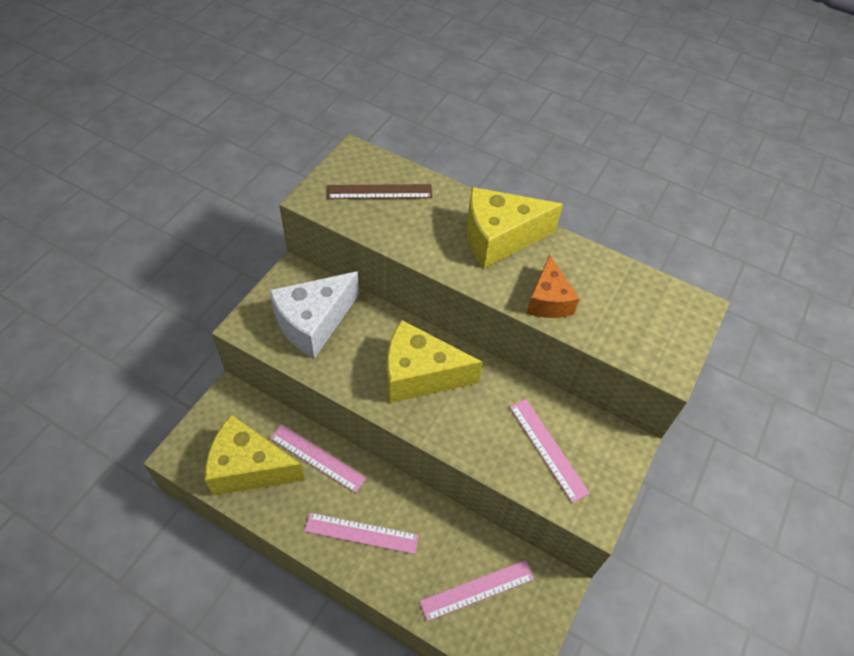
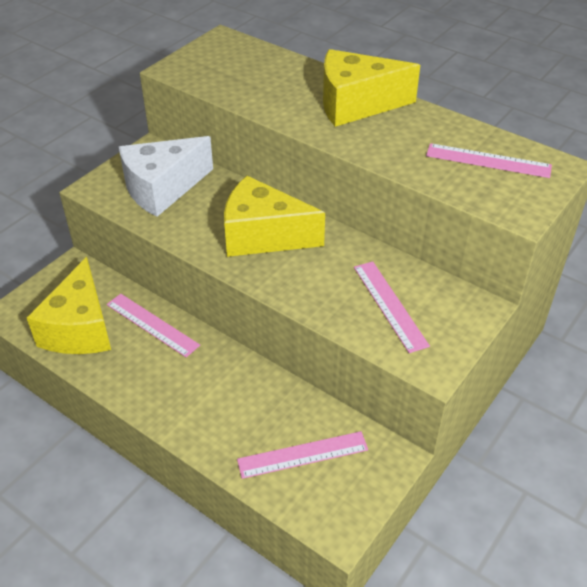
camera: 10 degrees right, 10 degrees down
(249, 468) = (80, 328): yellow cheese -> yellow cheese turned 105 degrees counterclockwise
(361, 533) = (185, 393): pink ruler -> pink ruler (488, 161)
(379, 192) = (241, 66): brown ruler -> none
(548, 300) = (398, 154): orange cheese -> none

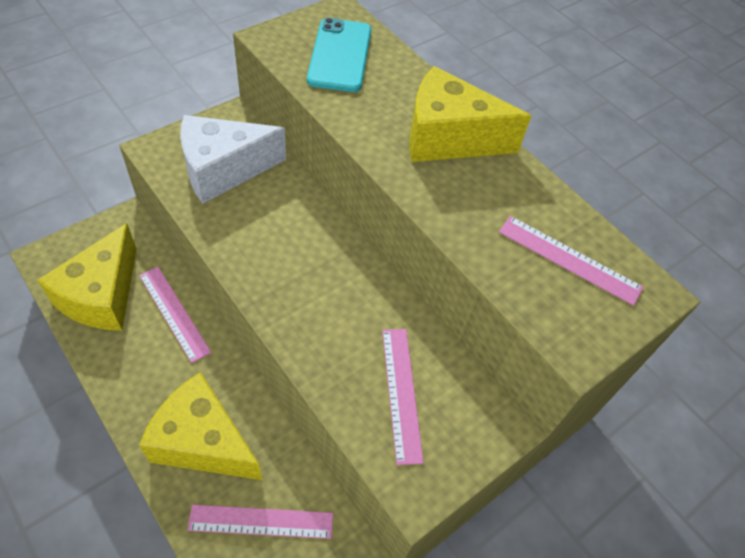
camera: 10 degrees right, 10 degrees up
(239, 68) = (340, 55): none -> turquoise phone
(263, 236) = (302, 260): yellow cheese -> yellow cheese (203, 442)

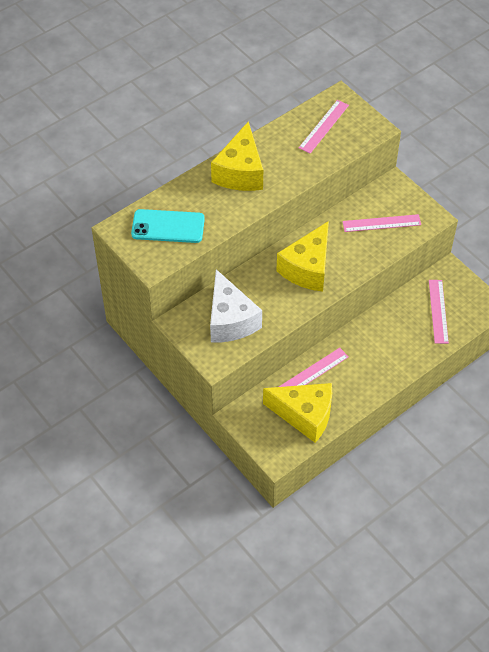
camera: 85 degrees left, 0 degrees up
(203, 442) = (398, 343): yellow cheese -> yellow cheese (307, 268)

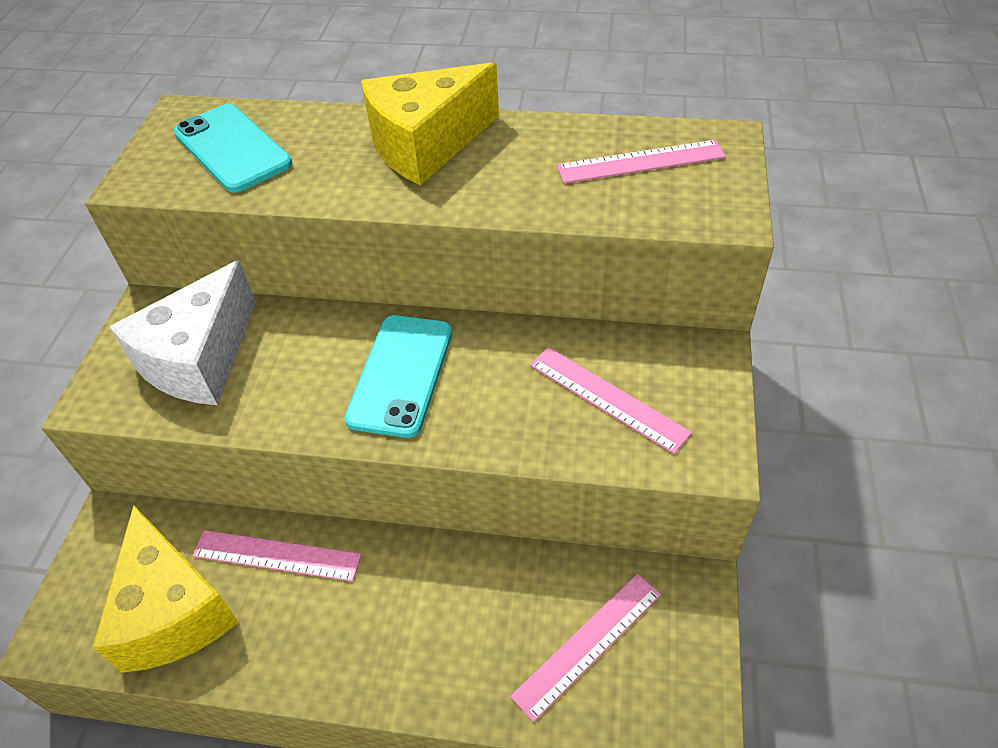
camera: 50 degrees right, 5 degrees down
(307, 268) = (401, 375): yellow cheese -> turquoise phone

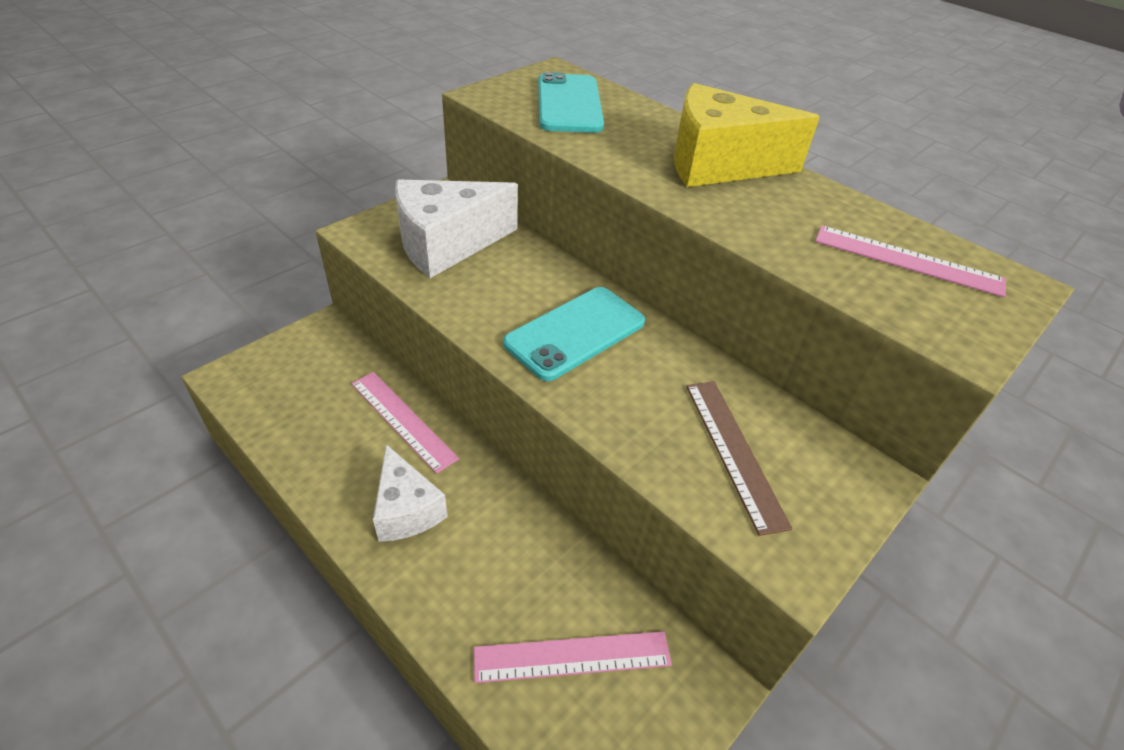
camera: 30 degrees right, 5 degrees down
(173, 611) = (308, 411): yellow cheese -> none
(354, 631) = (406, 509): none -> white cheese
(607, 398) = (734, 451): pink ruler -> brown ruler

